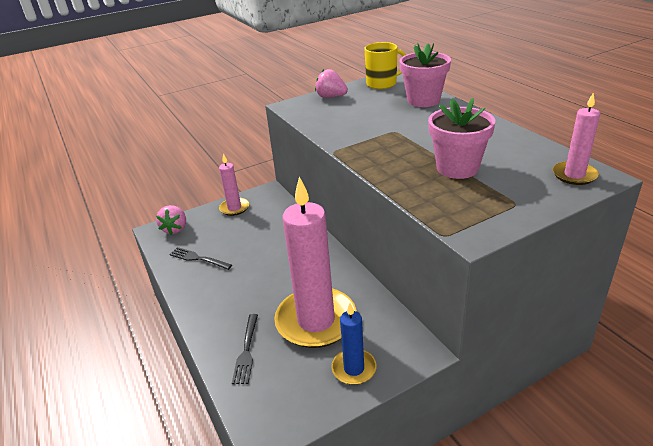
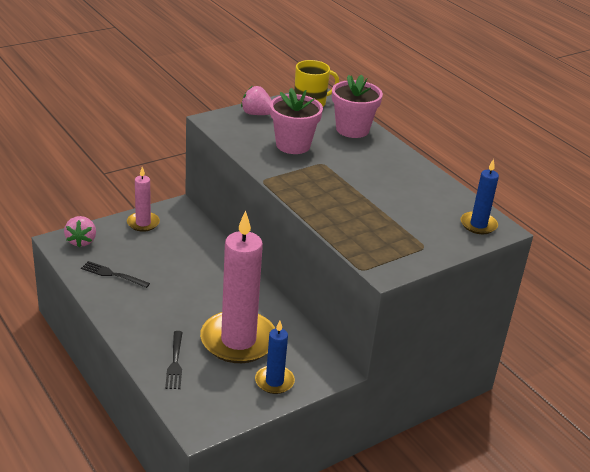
camera: 10 degrees left, 0 degrees up
(457, 168) = (378, 208): pink flower pot -> pink flower pot (293, 145)
(574, 175) = (478, 225): pink candle -> blue candle

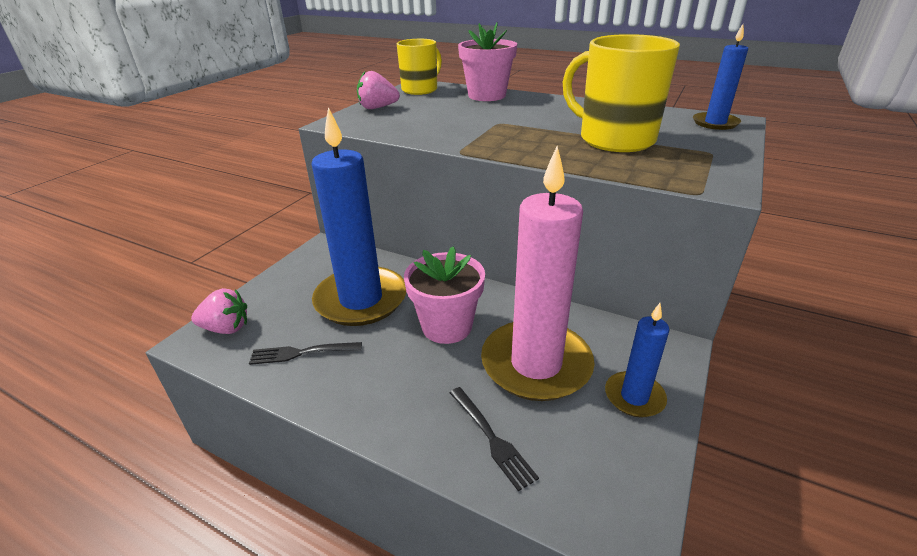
camera: 25 degrees left, 0 degrees up
(81, 241) = (226, 328): pink strawberry -> pink strawberry turned 60 degrees counterclockwise
(143, 223) = (295, 277): pink candle -> none
(171, 256) = (361, 299): none -> blue candle
(293, 145) = (448, 118): pink flower pot -> pink flower pot (447, 326)
(379, 210) = (614, 139): none -> yellow mug

